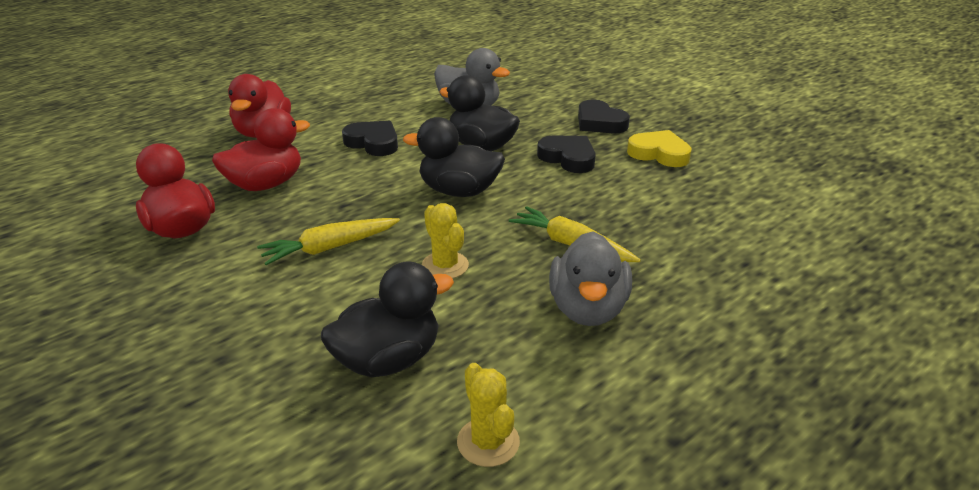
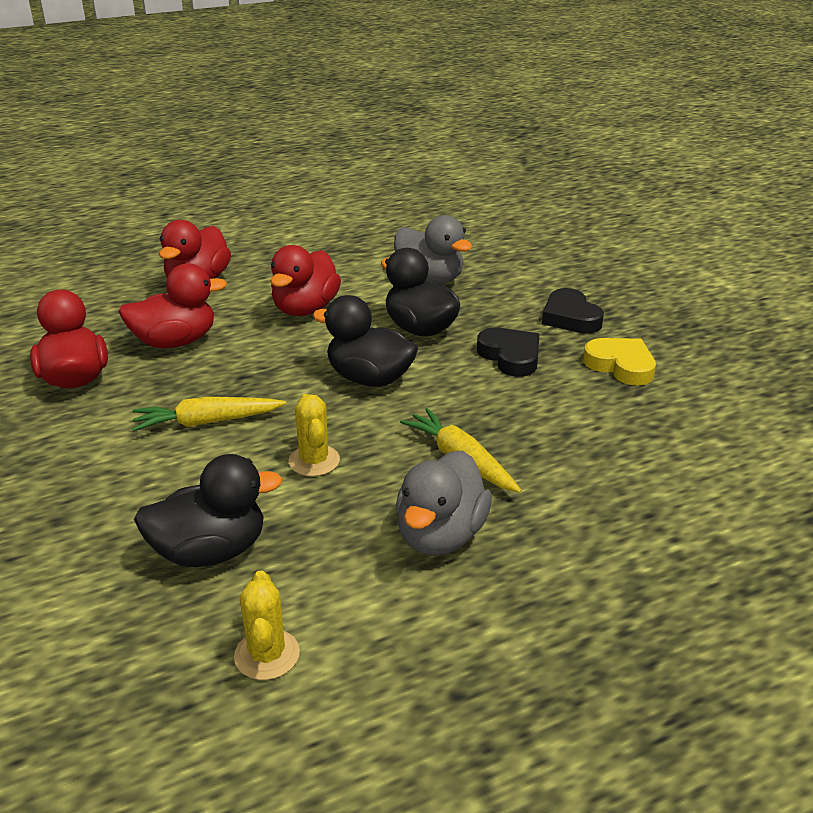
camera: 15 degrees right, 0 degrees up
(373, 143) = (305, 309): black heart -> red duck

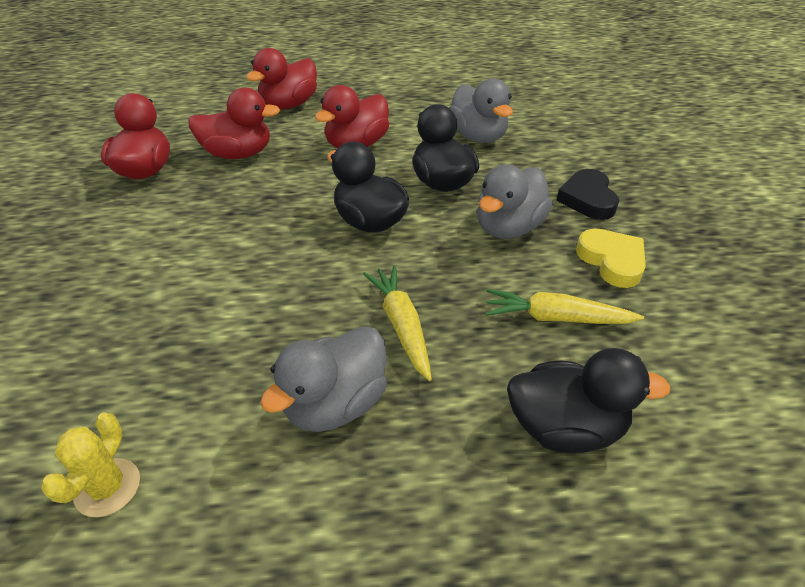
camera: 20 degrees right, 10 degrees up
(207, 422) = (214, 233): yellow carrot -> yellow carrot (556, 318)
(210, 551) = (135, 360): black duck -> black duck (565, 427)
(314, 461) = (274, 292): yellow cactus -> none
(510, 356) = (508, 227): black heart -> grey duck

